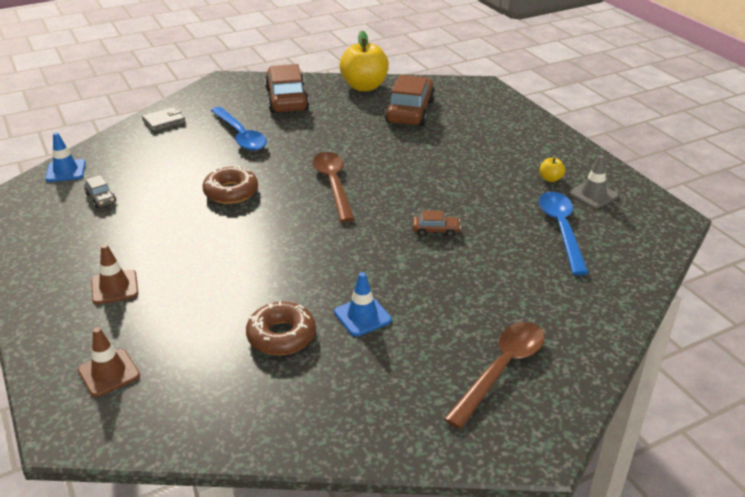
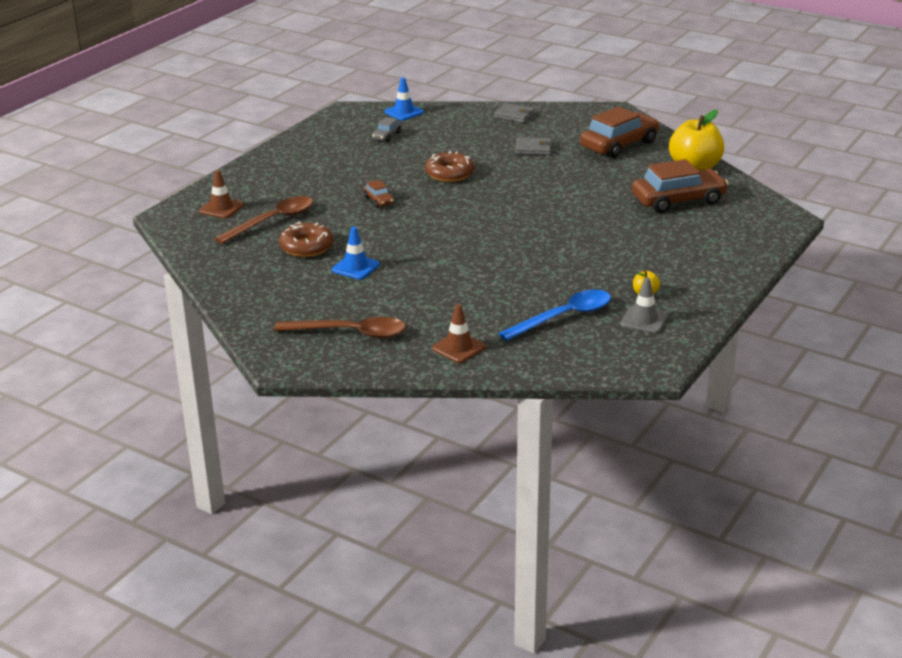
camera: 60 degrees right, 5 degrees down
(114, 287) = (298, 179): brown traffic cone -> brown traffic cone (458, 348)
(240, 135) = (533, 148): blue spoon -> grey wallet
(333, 185) = (509, 206): brown spoon -> brown spoon (272, 221)
(435, 230) = (495, 264): brown car -> brown car (379, 200)

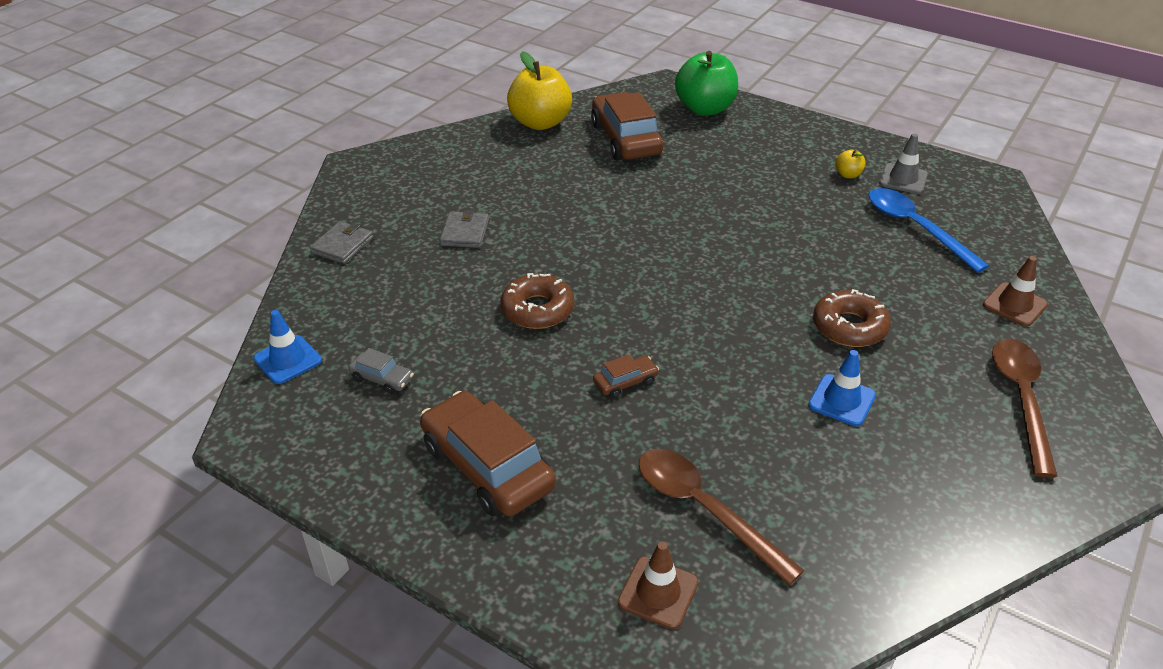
camera: 90 degrees left, 10 degrees up
(306, 247) = (789, 459): brown donut -> brown donut (849, 327)
(619, 145) = (467, 167): brown car -> brown car (487, 467)
(745, 234) = (705, 109): none -> green apple

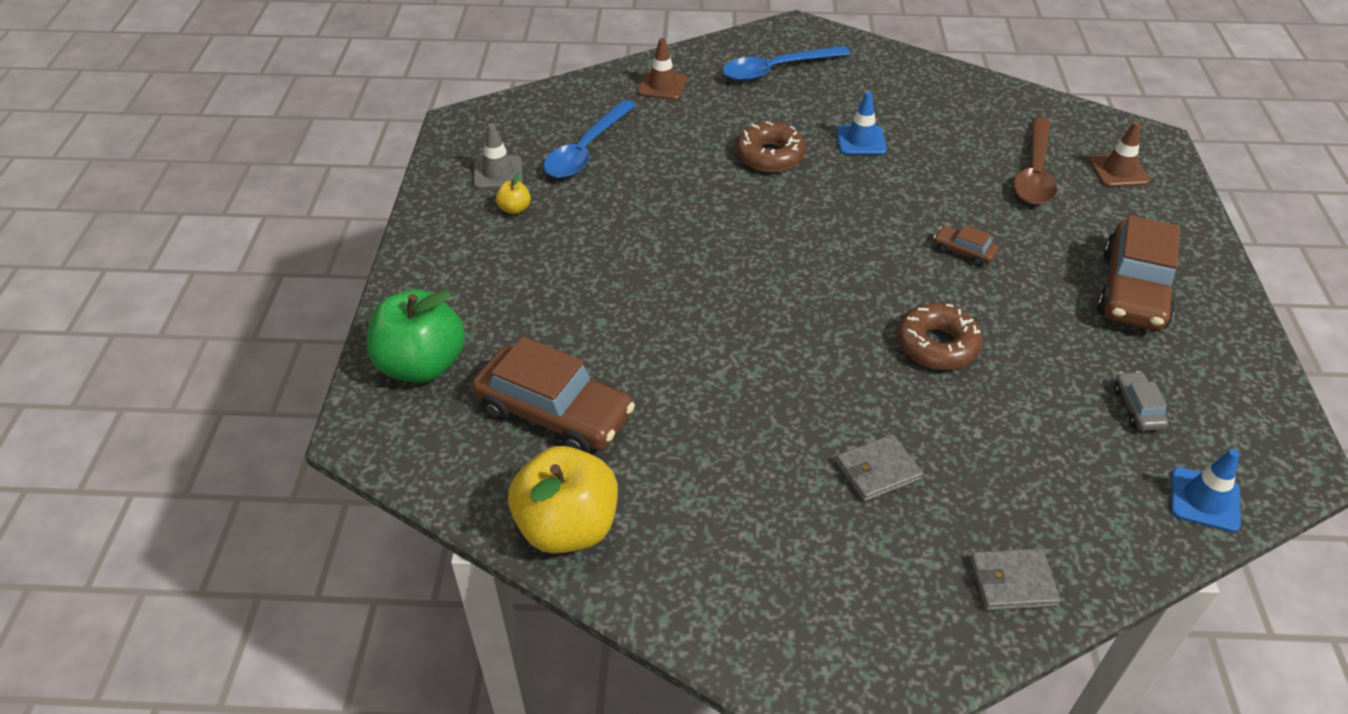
camera: 120 degrees left, 5 degrees up
(625, 139) = (554, 412): brown car -> brown car turned 105 degrees counterclockwise
(1021, 399) = (776, 70): brown spoon -> blue spoon

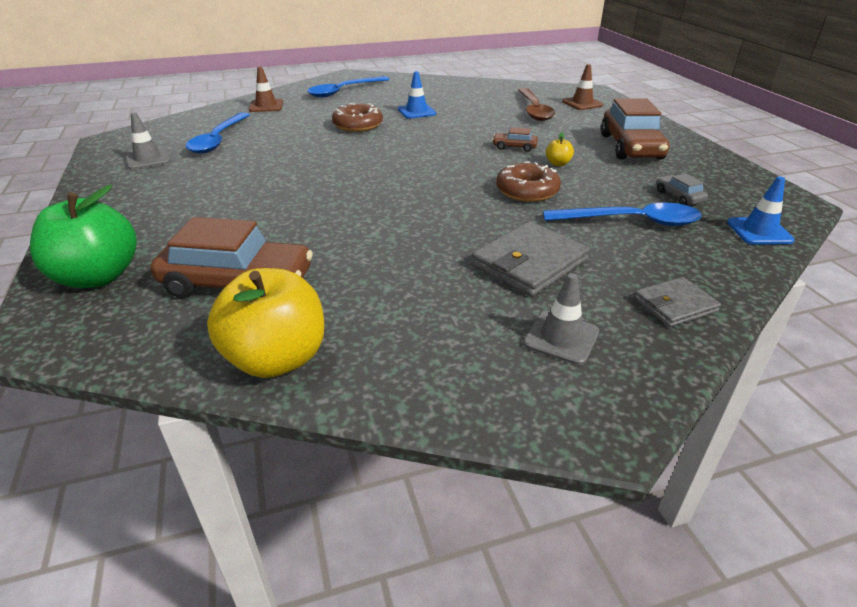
camera: 20 degrees left, 10 degrees down
(514, 209) = (167, 175): yellow apple -> yellow apple (558, 163)
(858, 587) = (561, 338): none -> grey traffic cone
(877, 470) = (529, 263): grey wallet -> grey wallet, size x1.64
(1042, 436) = (631, 221): none -> blue spoon

